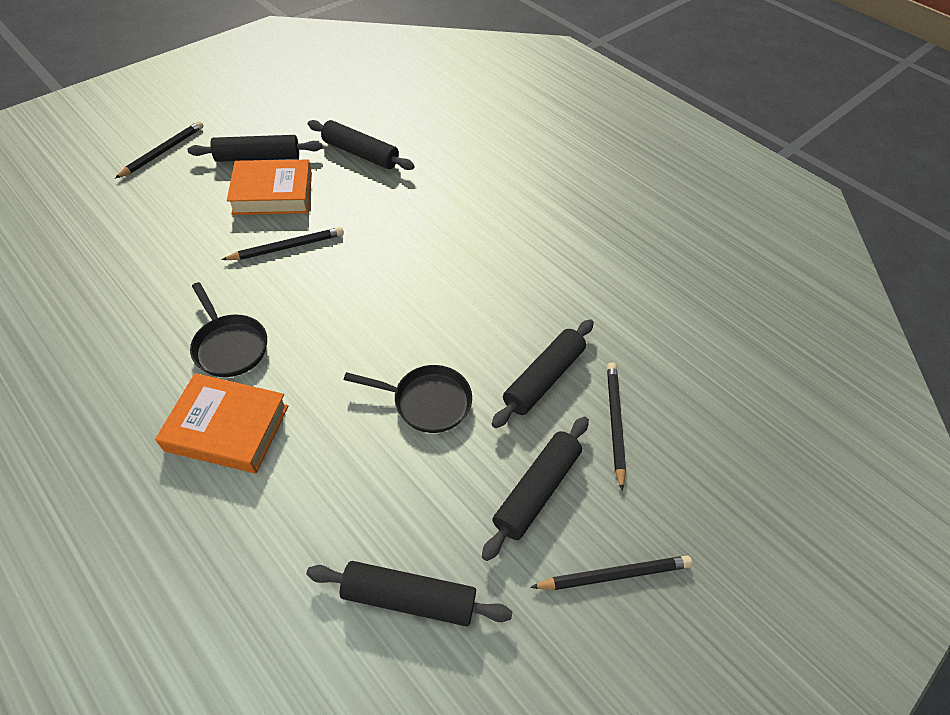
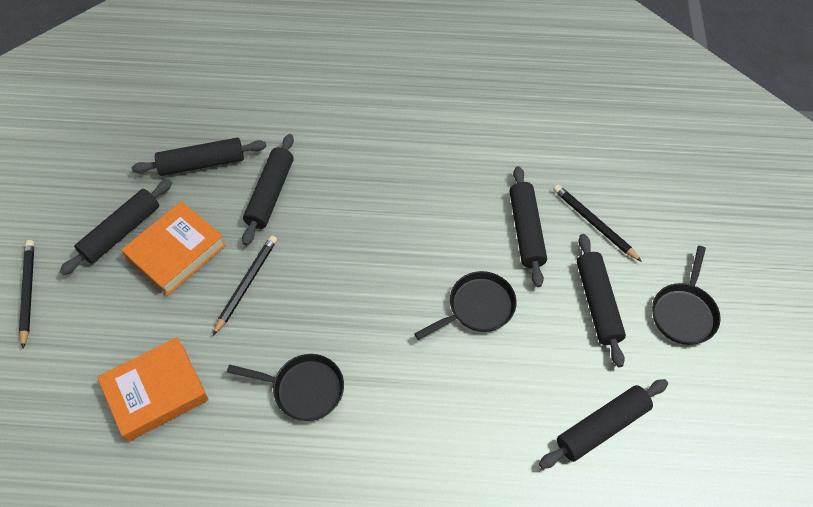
camera: 40 degrees left, 5 degrees up
(227, 428) = (377, 440): orange book -> orange book (156, 392)
(379, 204) = (270, 194): none -> black rolling pin
(614, 575) = (684, 312): black pencil -> black pan

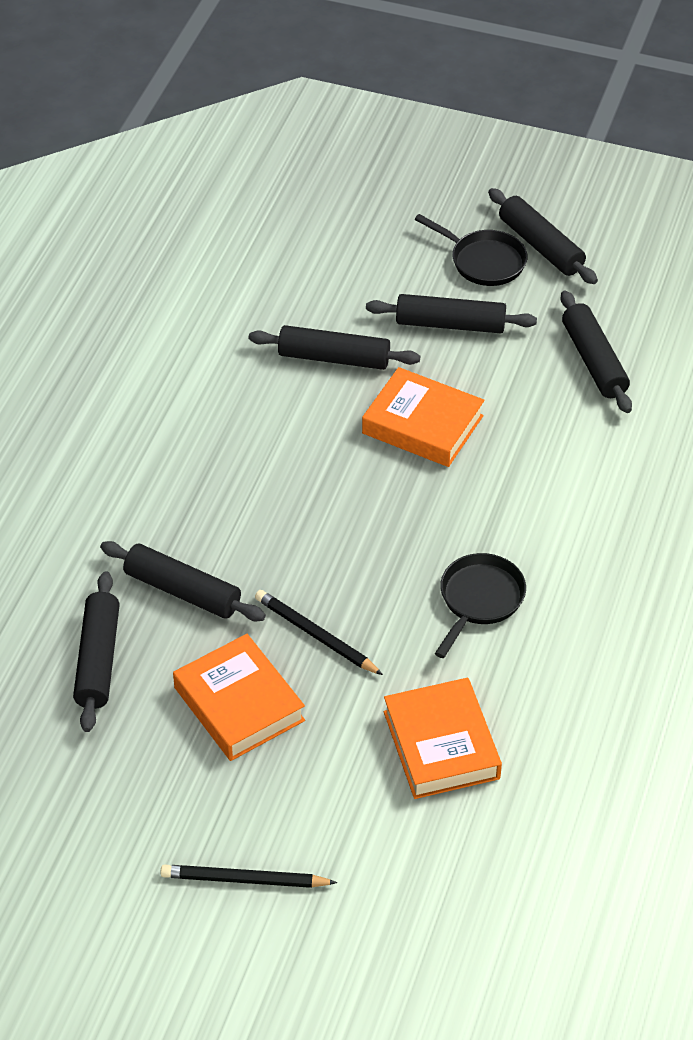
camera: 75 degrees left, 10 degrees down
(121, 232) = (182, 764): black rolling pin -> black rolling pin (541, 246)
(477, 307) = (422, 425): black pan -> orange book
(594, 223) = (346, 298): black pencil -> none

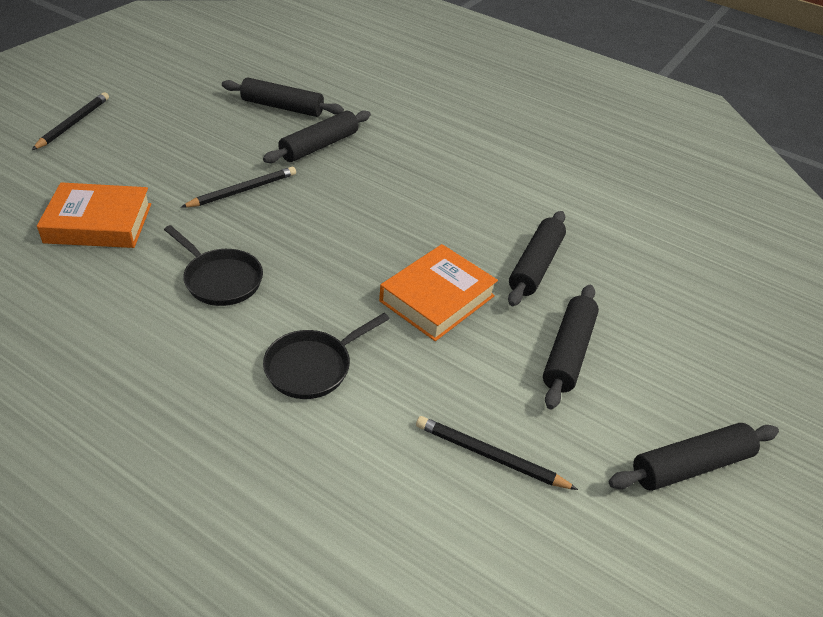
camera: 100 degrees right, 5 degrees down
(239, 704) = (207, 148): orange book -> none
(484, 261) = (663, 405): black pan -> black pan (313, 367)
(594, 361) = (490, 456): black rolling pin -> black pencil

